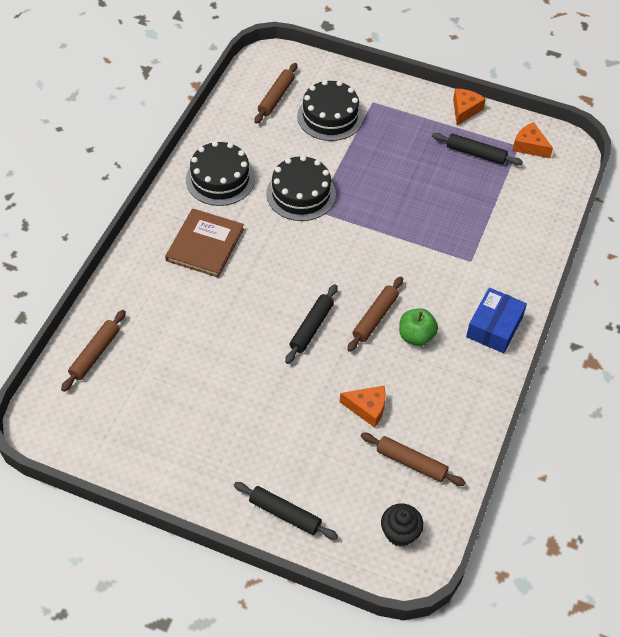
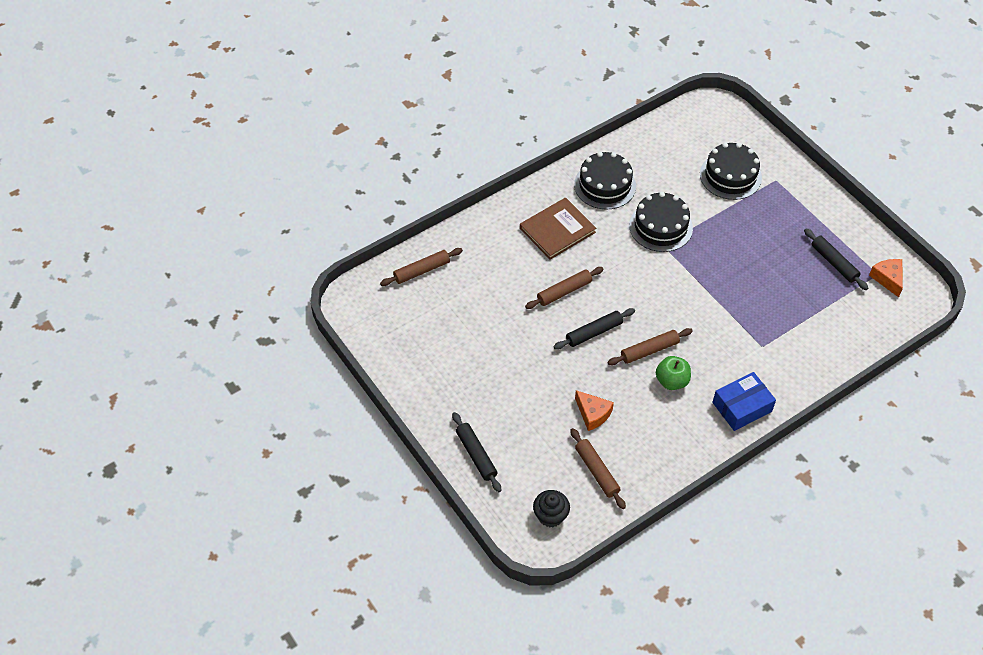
camera: 35 degrees right, 0 degrees up
(276, 97) = (697, 140): brown rolling pin -> brown rolling pin (564, 291)
(465, 110) = (852, 222): orange cheese -> none

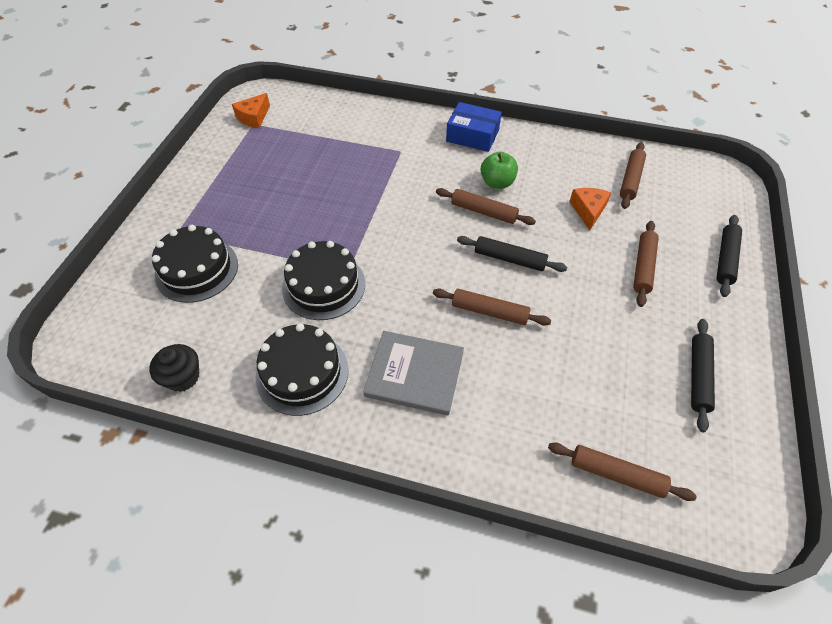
camera: 130 degrees left, 0 degrees up
(517, 400) = (643, 267): none -> brown rolling pin
(550, 516) = (699, 183): black cupcake -> black cupcake (183, 377)
(557, 230) = (414, 374): brown book -> grey book
(834, 263) = (263, 151): black rolling pin -> black rolling pin (698, 376)

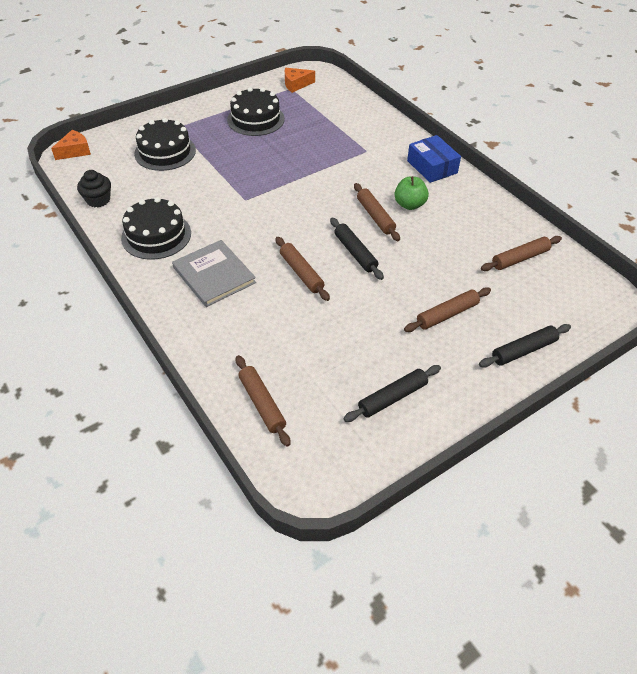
camera: 40 degrees right, 5 degrees down
(323, 285) = (221, 199): black cake -> black cake (256, 119)
(588, 210) = (455, 258): orange cheese -> orange cheese (75, 151)

